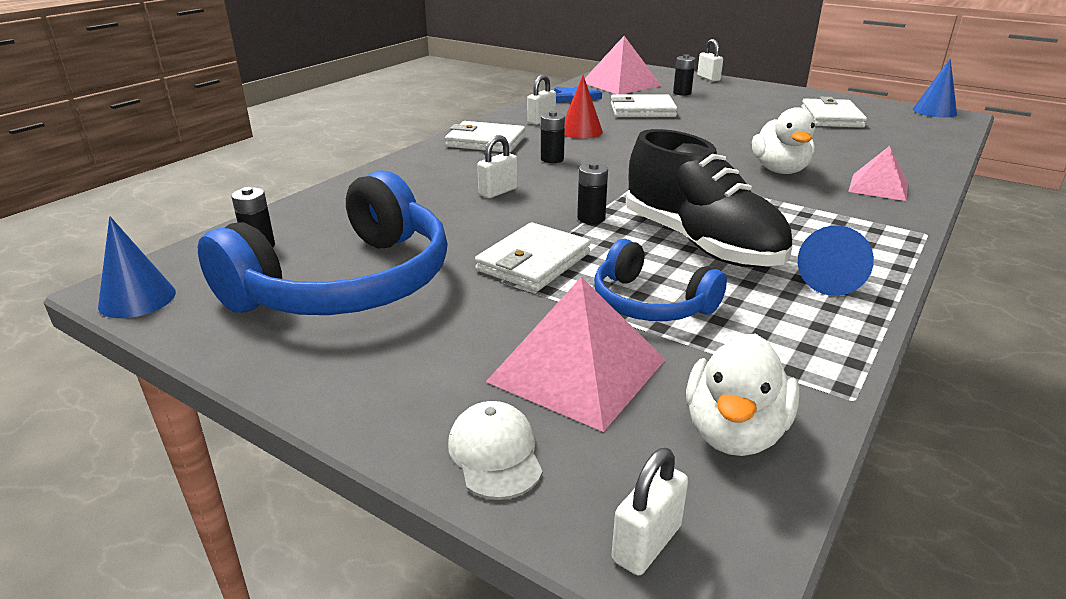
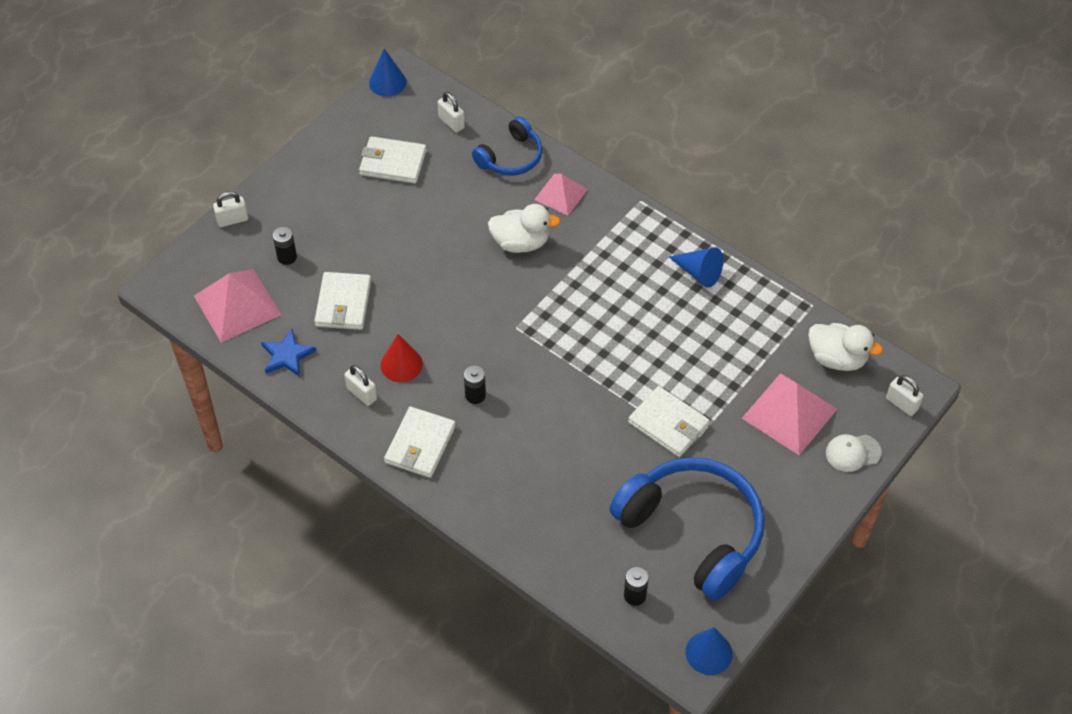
camera: 85 degrees left, 25 degrees up
(498, 192) = (546, 439): white padlock -> white padlock (451, 122)
(591, 218) = (602, 382): black battery -> none
(650, 303) = (723, 369): blue headphones -> blue headphones (511, 157)
(701, 243) = (647, 326): black shoe -> none

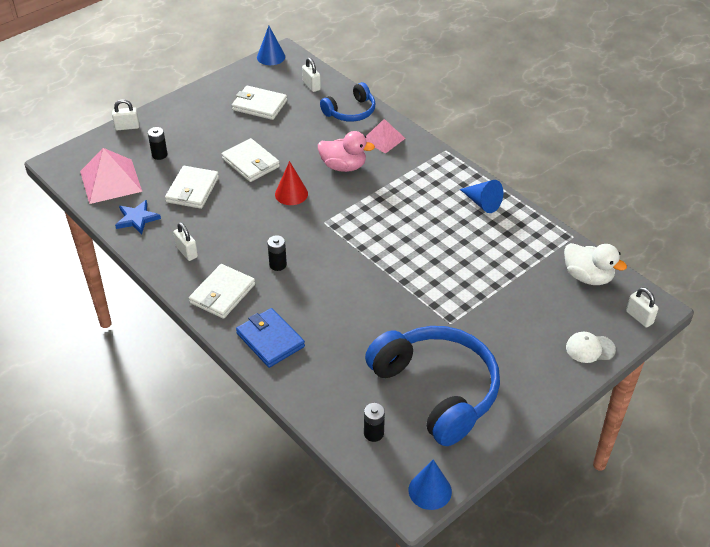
camera: 10 degrees right, 10 degrees down
(401, 364) = (225, 236): red cone -> red cone (291, 194)
(492, 497) = (270, 340): none -> blue wallet
(521, 243) = (343, 166): white duck -> pink duck
(668, 424) = (433, 306): white wallet -> white wallet (251, 163)
(789, 413) = (539, 312): pink pyramid -> none

